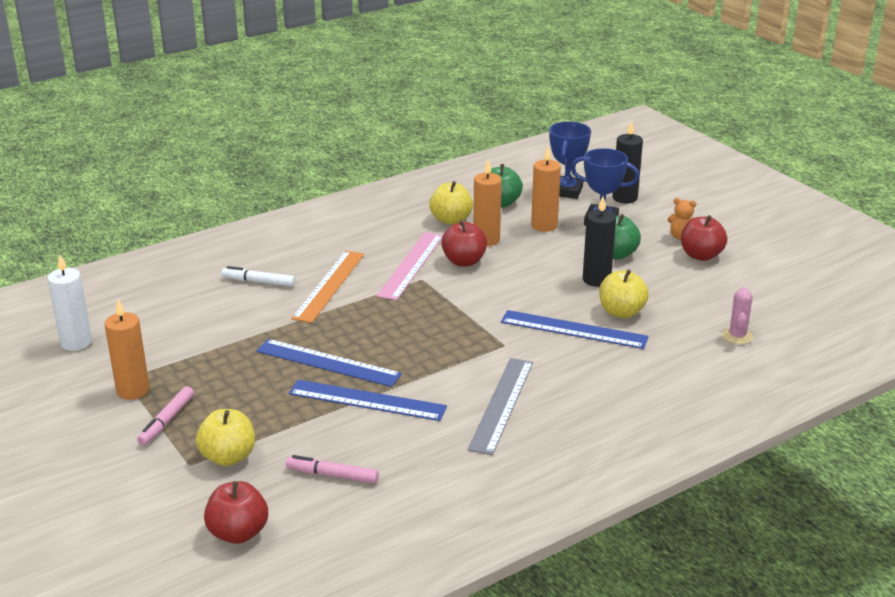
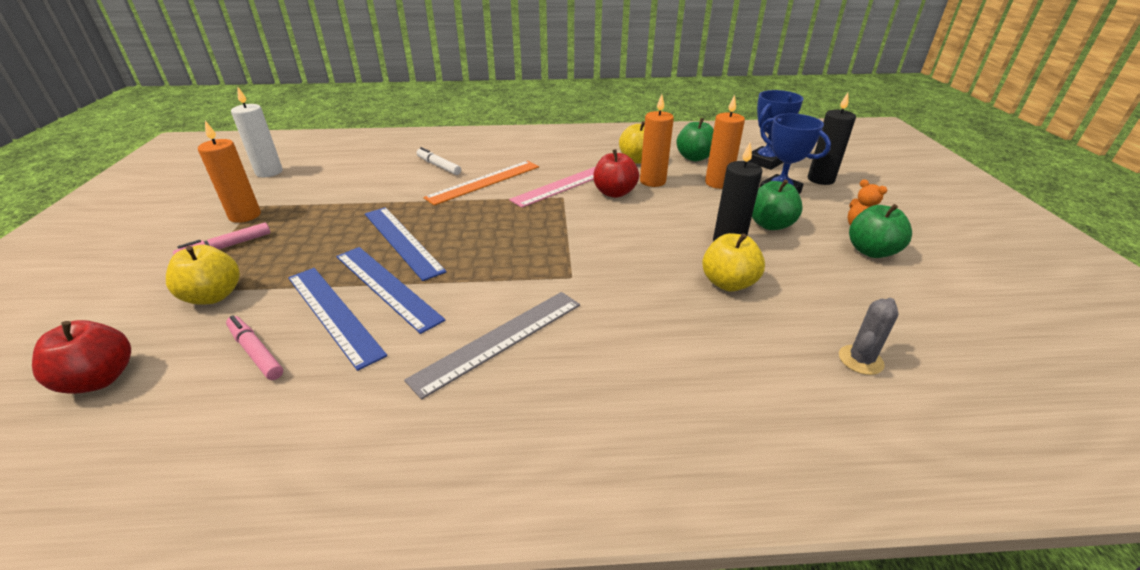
camera: 30 degrees right, 5 degrees up
(573, 329) = (658, 284): blue ruler -> blue ruler (333, 314)
(701, 255) = (871, 251): red apple -> green apple
(737, 336) = (860, 360): pink cactus -> grey cactus

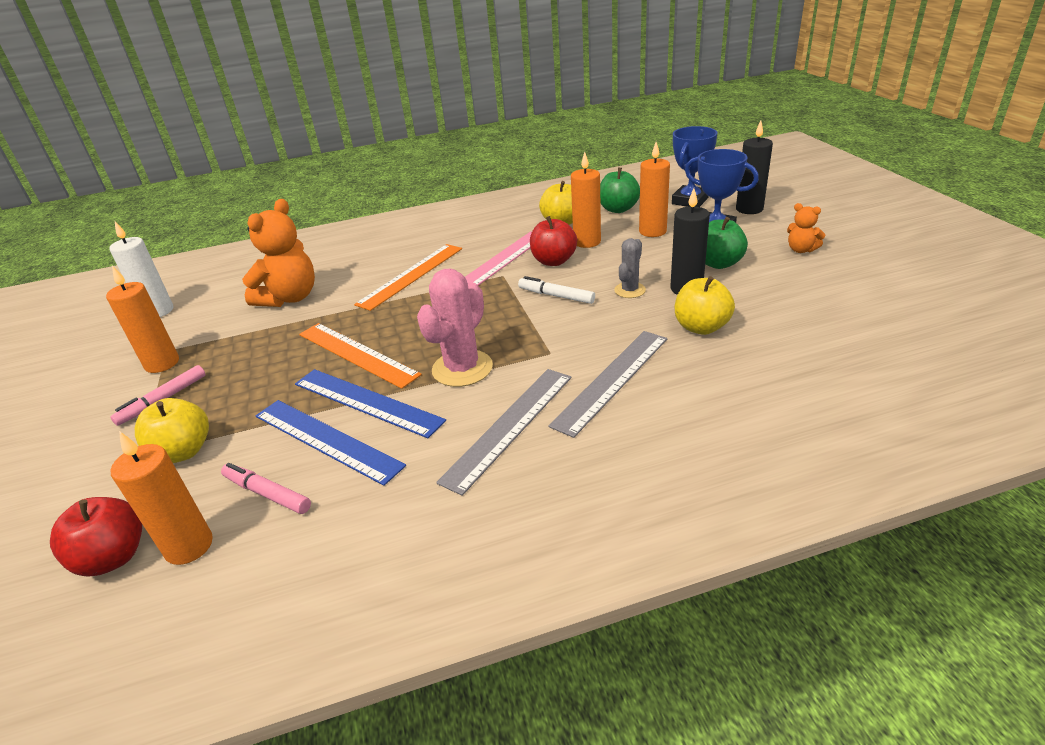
camera: 10 degrees left, 0 degrees up
(163, 385) = (189, 546): none -> orange candle
(375, 181) = (290, 298): none -> orange teddy bear
(402, 241) = (357, 354): blue ruler -> orange ruler
(438, 166) = (351, 268): white marker -> white marker (556, 296)
(485, 274) = (462, 368): none -> pink cactus
(617, 316) = (612, 380): none -> grey ruler
(860, 360) = (841, 370): grey cactus -> grey cactus (630, 290)
(871, 251) = (819, 270): green apple -> none

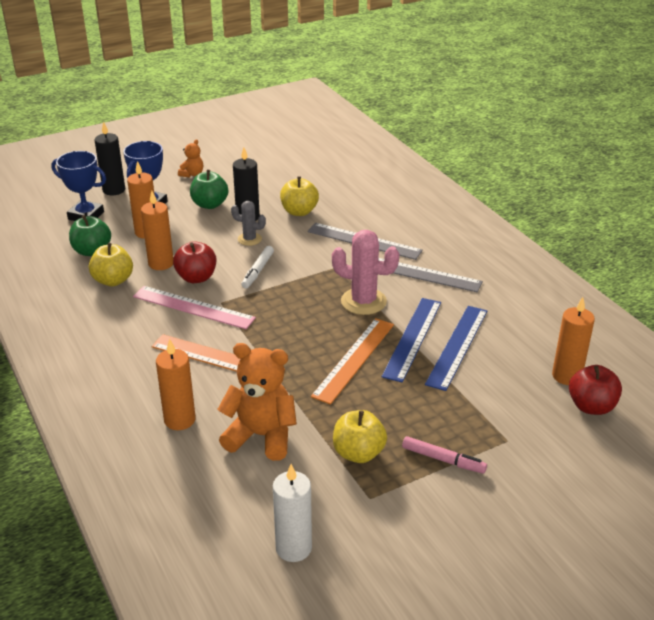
camera: 105 degrees left, 0 degrees up
(162, 363) = (392, 489): orange candle -> orange candle (180, 420)
(183, 451) = (495, 416): yellow apple -> yellow apple (358, 453)
(267, 493) = (514, 357): pink marker -> none

